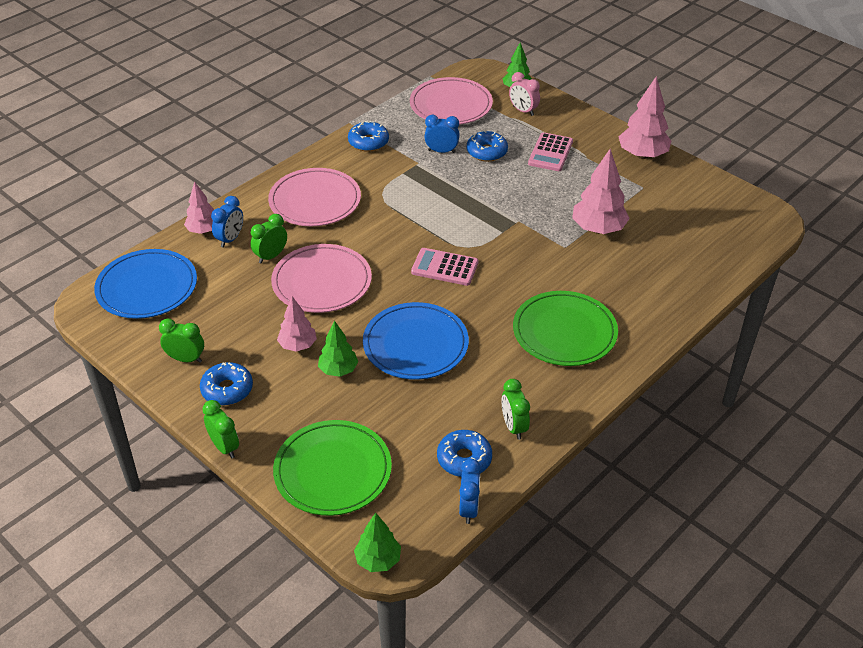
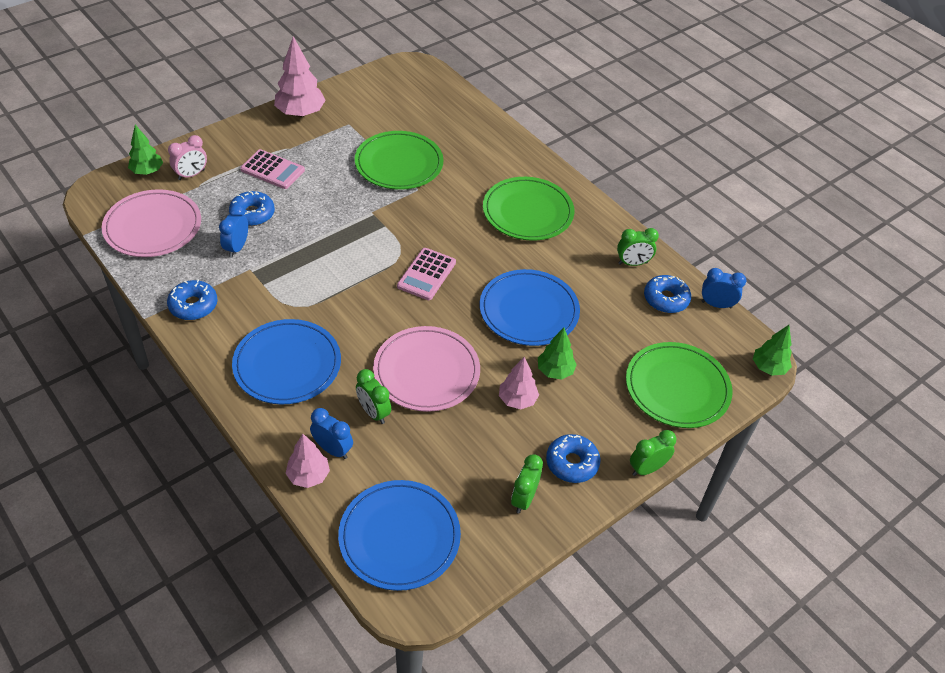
camera: 85 degrees left, 5 degrees up
(315, 201) = (287, 365): pink plate -> blue plate
(598, 229) = (399, 164): pink tree -> green plate

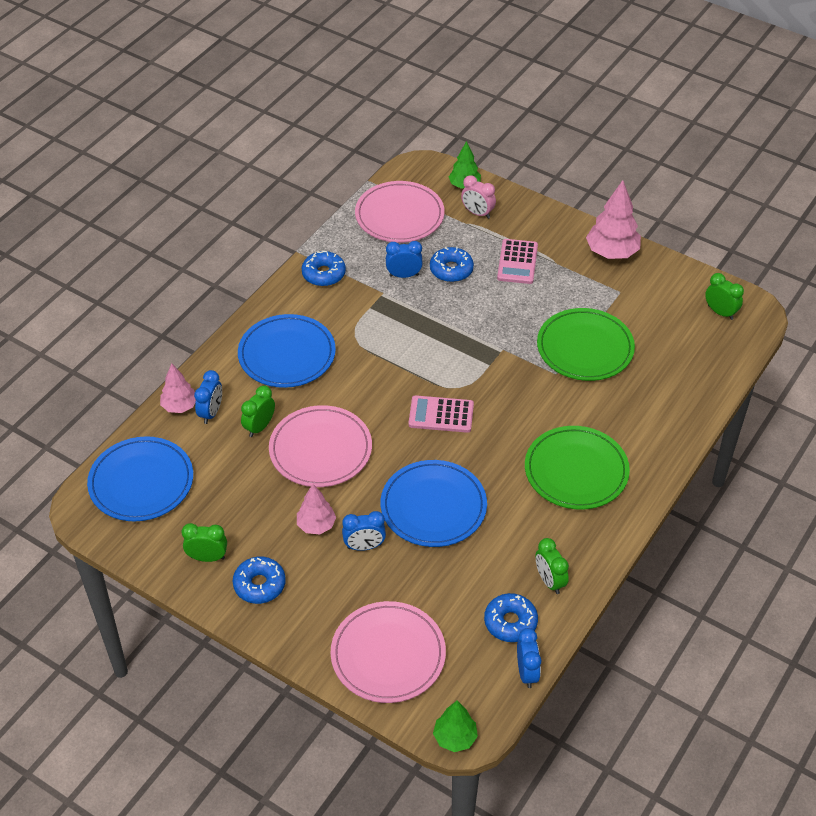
camera: 75 degrees right, 0 degrees up
(555, 371) = (364, 546): green tree -> blue clock
(647, 469) = (275, 647): green clock -> green clock (720, 312)
(677, 388) = (388, 655): green plate -> pink plate

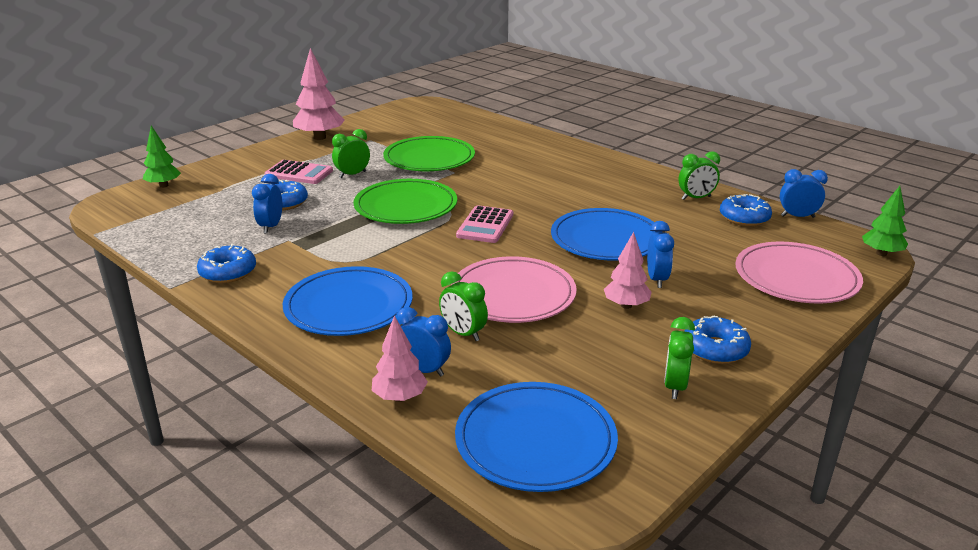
camera: 80 degrees left, 20 degrees down
(399, 215) = (174, 221): pink plate -> none
(477, 213) = (212, 183): pink clock -> none
(576, 471) = (572, 176): green plate -> green plate (406, 206)
(720, 312) = (417, 112): green clock -> green clock (352, 174)

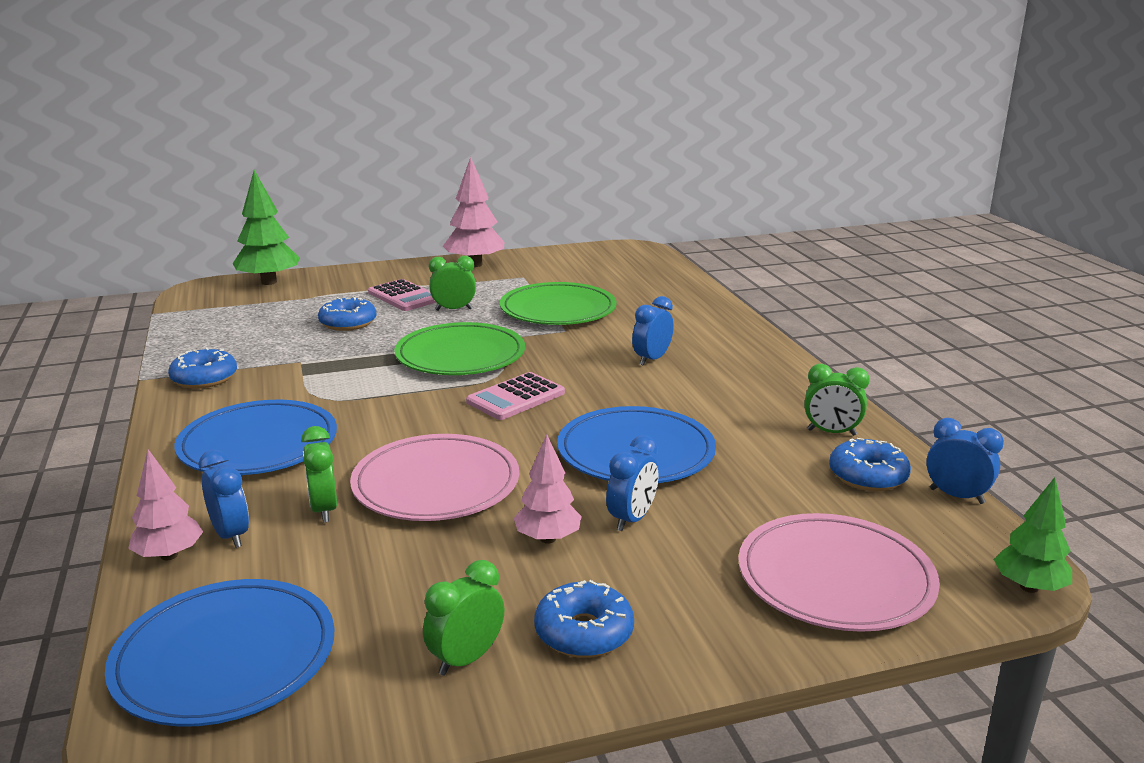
camera: 30 degrees right, 5 degrees down
(163, 185) = (269, 282): green tree -> green tree, size x1.61
(271, 226) = (303, 344): blue clock -> blue clock (652, 359)

